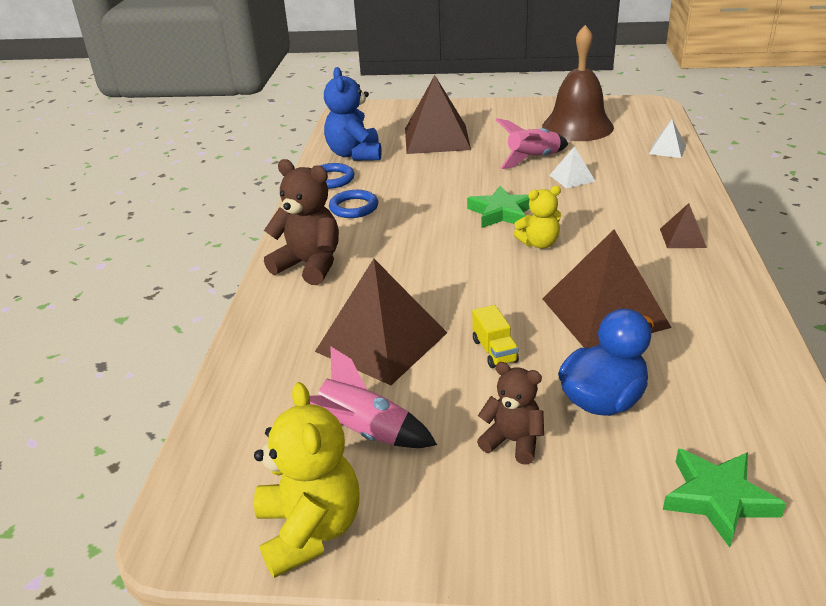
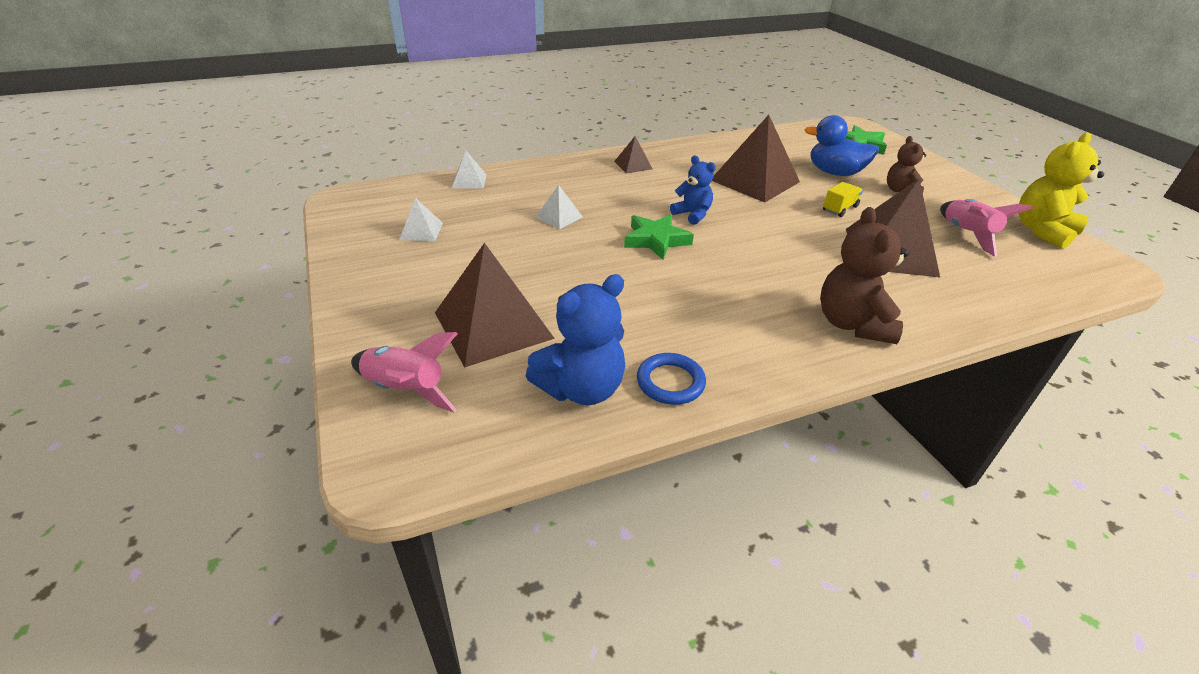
camera: 120 degrees left, 5 degrees up
(354, 207) = (723, 335): blue ring -> none
(533, 159) = (525, 243): pink rocket -> pink rocket (405, 389)
(539, 243) = (692, 214): yellow teddy bear -> blue teddy bear
(577, 126) = (421, 231): brown bell -> white pyramid

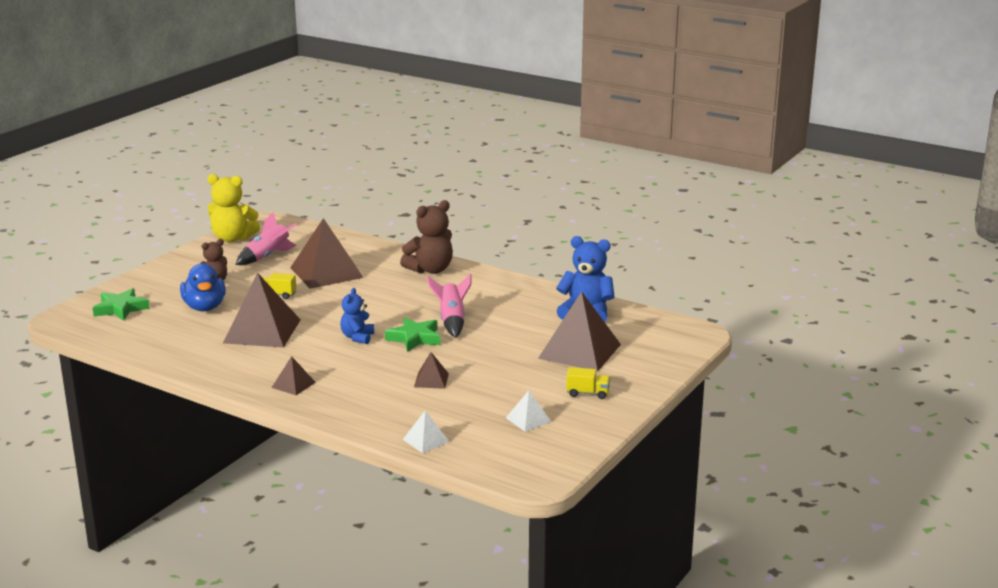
camera: 125 degrees left, 15 degrees down
(405, 389) = (657, 350): pink rocket -> pink rocket (451, 321)
(407, 282) = (587, 393): none -> yellow truck
(559, 217) = (431, 380): white pyramid -> brown pyramid
(670, 382) = (548, 297): blue ring -> none

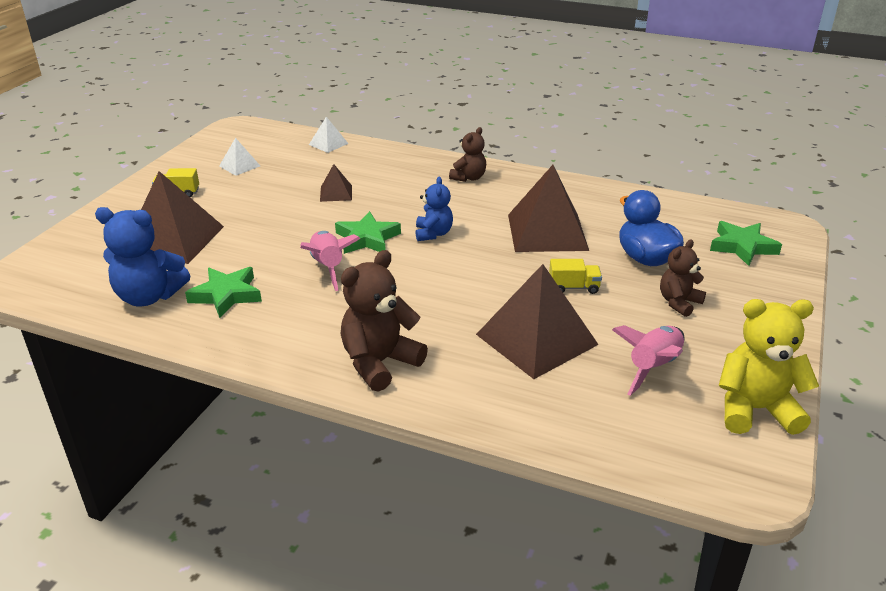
camera: 170 degrees right, 10 degrees up
(293, 385) = (469, 178): brown pyramid -> brown teddy bear
(529, 310) = (226, 295): none -> green star

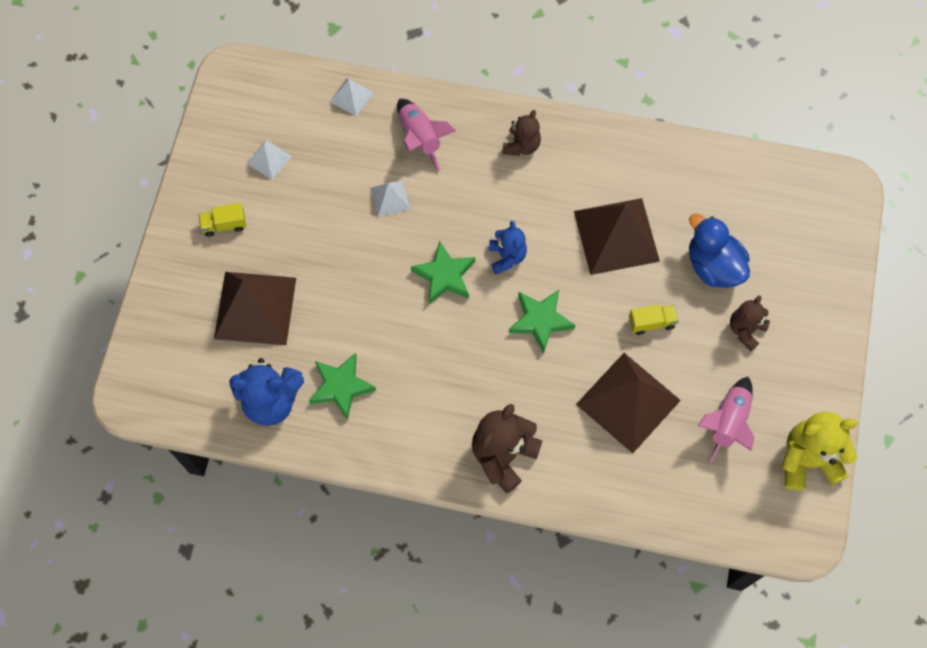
camera: 10 degrees left, 35 degrees up
(328, 267) = (420, 329): pink rocket -> pink rocket (420, 138)
(336, 193) = (390, 198): brown pyramid -> white pyramid
(742, 247) = (802, 231): green star -> green star (540, 321)

